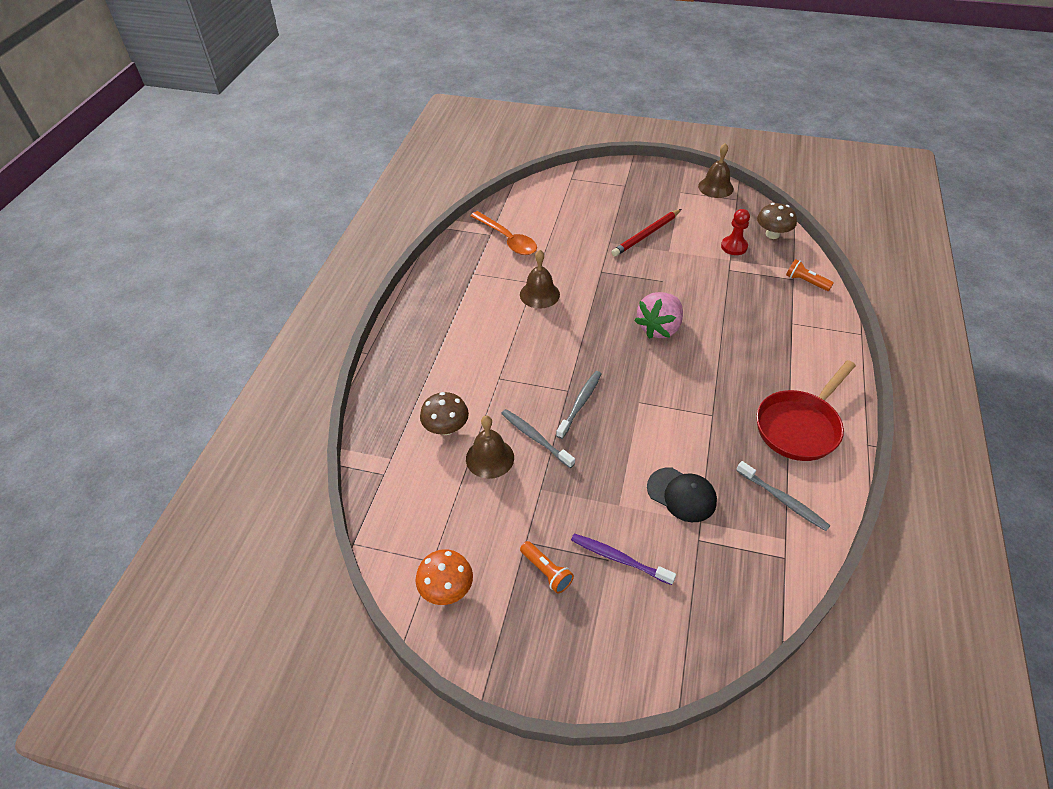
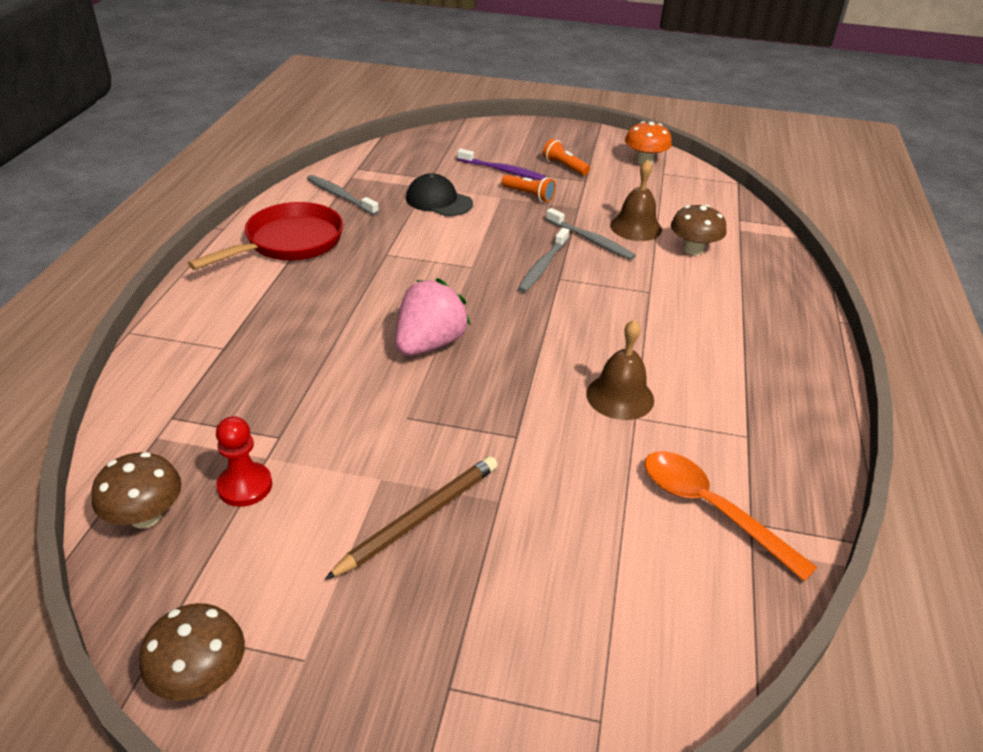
camera: 175 degrees right, 10 degrees down
(646, 235) = (419, 518): red pencil -> brown pencil
(715, 187) = (201, 677): brown bell -> brown mushroom
(806, 282) = (152, 411): orange flashlight -> orange flashlight (529, 195)

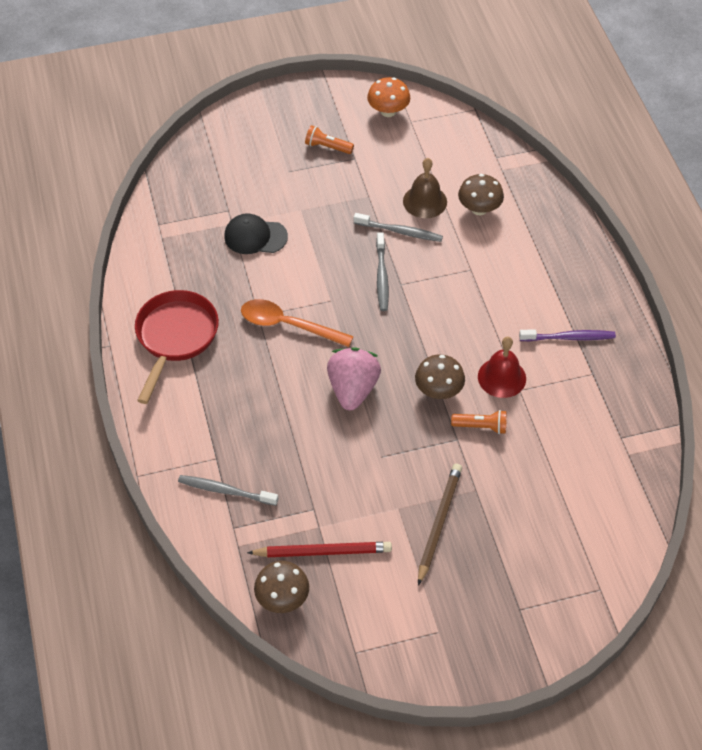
camera: 25 degrees left, 15 degrees up
(201, 677) = (394, 666): brown mushroom -> brown mushroom (438, 390)
(245, 486) = (322, 552): red pawn -> red pencil
(340, 196) = (172, 265): grey toothbrush -> grey toothbrush (226, 491)
(502, 170) = (280, 174): purple toothbrush -> purple toothbrush (568, 337)
(529, 195) = (321, 197): orange flashlight -> orange flashlight (481, 426)
(620, 396) = (501, 377): brown bell -> red bell
(710, 509) = (595, 438): orange spoon -> orange spoon (287, 325)

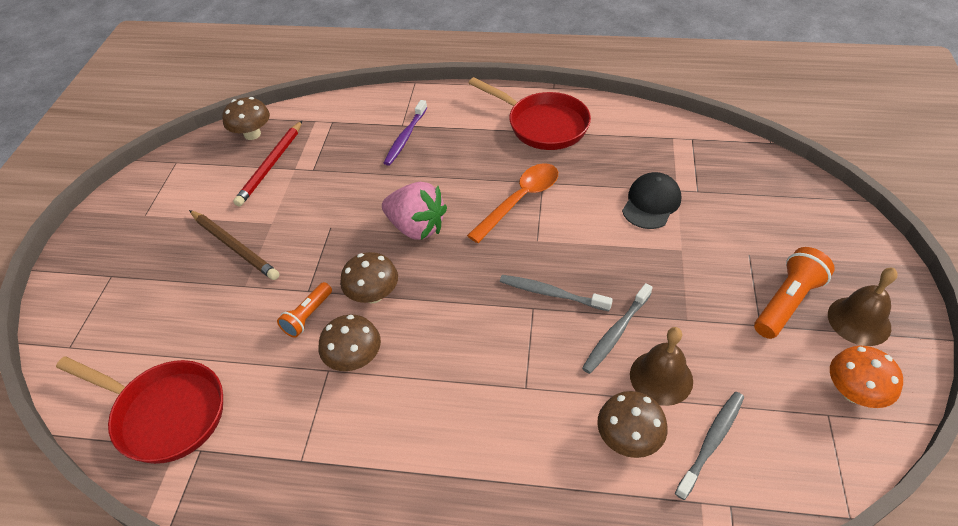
camera: 115 degrees right, 5 degrees down
(226, 491) = (367, 124): grey toothbrush -> grey toothbrush (711, 442)
(327, 111) = (859, 321): none -> brown bell
(327, 147) = (787, 302): orange flashlight -> orange flashlight, size x1.58
(501, 377) = (354, 359): red bell -> brown mushroom
(568, 337) = (367, 457): purple toothbrush -> purple toothbrush (405, 137)
(610, 477) = (165, 414): none -> red pan

